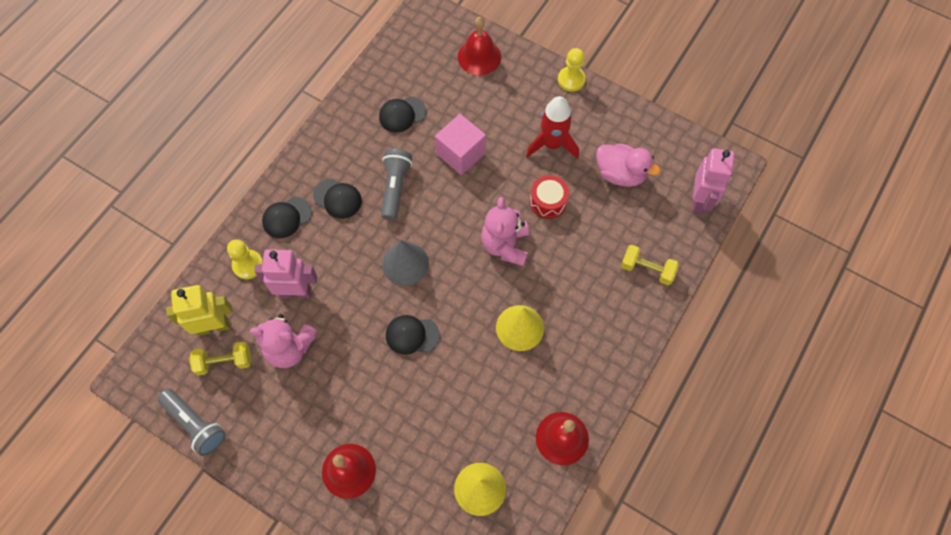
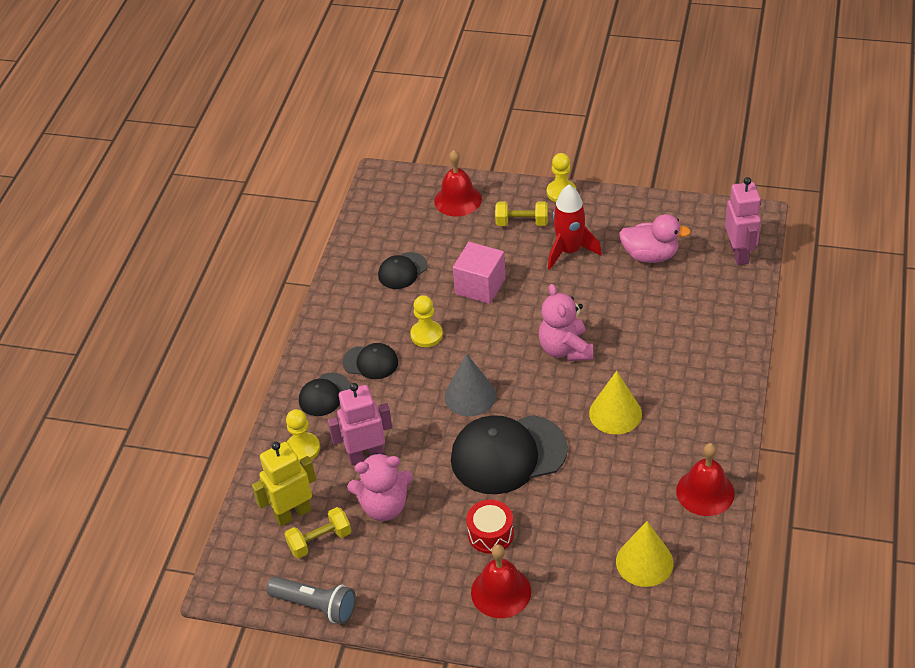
camera: 15 degrees left, 20 degrees down
(395, 188) = (426, 335): grey flashlight -> yellow pawn
(412, 335) = (508, 454): black cap -> black cap, size x1.97
(548, 202) = (590, 300): red drum -> red drum (490, 534)
(647, 269) = (717, 326): yellow dumbbell -> yellow dumbbell (522, 222)

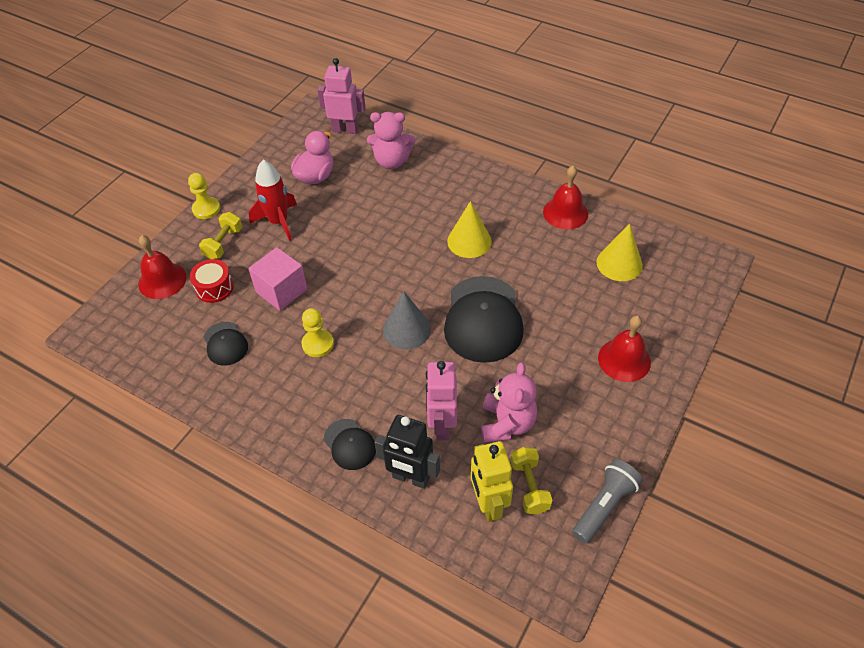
camera: 75 degrees left, 5 degrees up
(303, 448) = (410, 478): yellow pawn -> black robot
(370, 362) = (328, 396): black cap -> none
(490, 534) = (563, 352): red drum -> red drum (214, 288)
(565, 349) = (387, 253): pink teddy bear -> pink teddy bear (392, 161)

